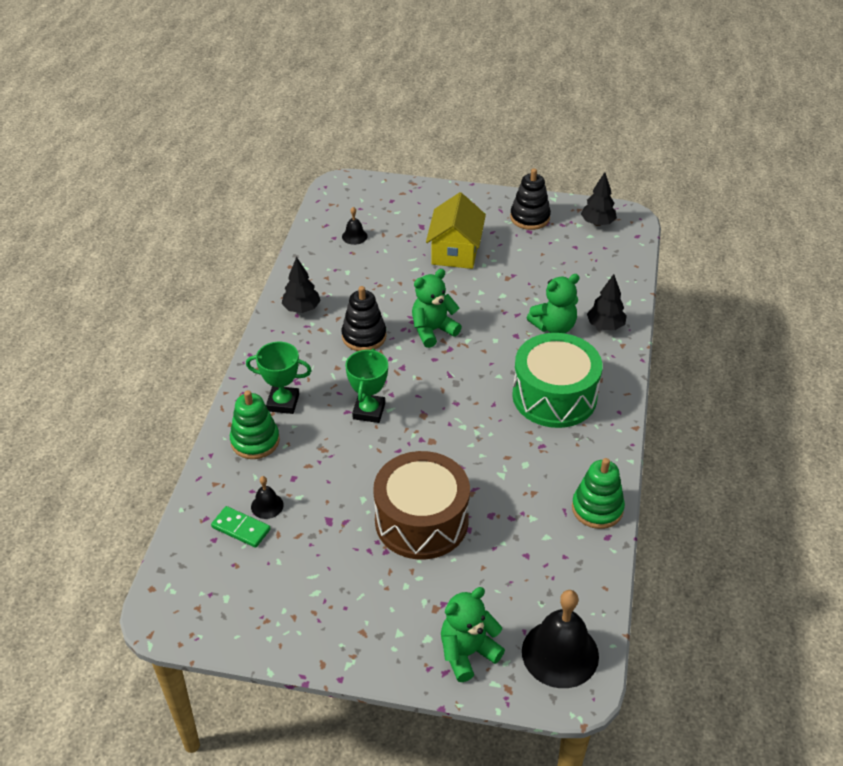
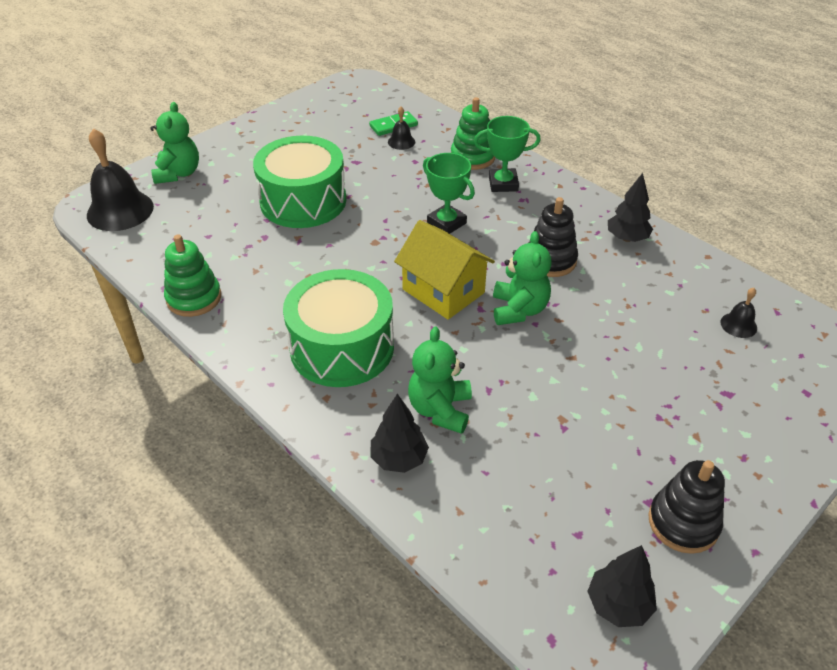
camera: 125 degrees right, 0 degrees up
(283, 403) = (503, 184): green trophy -> green trophy turned 45 degrees clockwise
(421, 521) = (303, 201): brown drum -> green drum
(455, 251) = (650, 398): yellow house -> yellow house (443, 291)

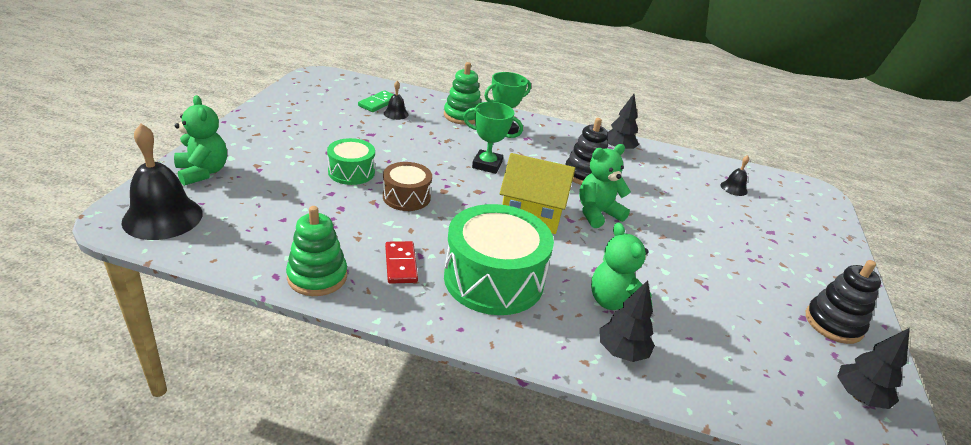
camera: 35 degrees left, 10 degrees down
(270, 307) = (400, 264): none -> red domino
(303, 201) = (351, 172): green drum -> green drum, size x0.55
(332, 240) = (406, 197): none -> brown drum
(519, 310) = (597, 213): green teddy bear -> green teddy bear turned 90 degrees counterclockwise

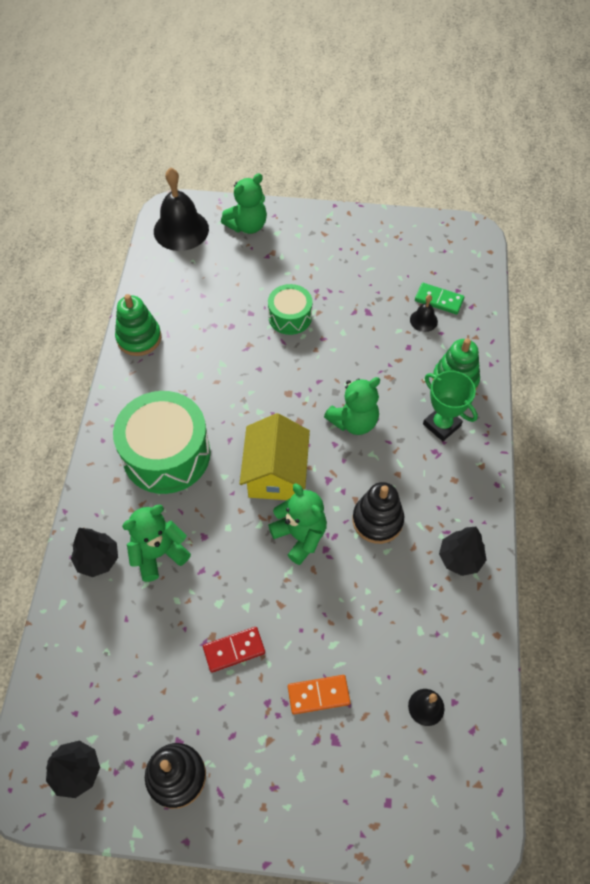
camera: 85 degrees right, 25 degrees up
(400, 264) = (168, 385): red domino -> red domino (234, 650)
(406, 197) = (265, 367): brown drum -> none
(487, 165) = (354, 421): green trophy -> green teddy bear
(738, 232) = (318, 695): none -> orange domino

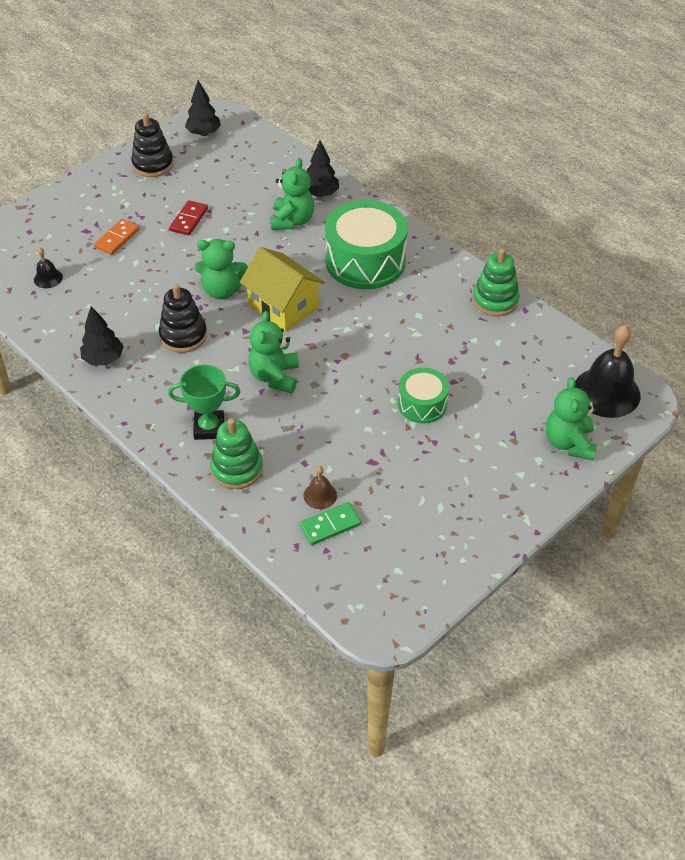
camera: 130 degrees right, 10 degrees down
(423, 320) = (320, 495): black bell -> brown bell

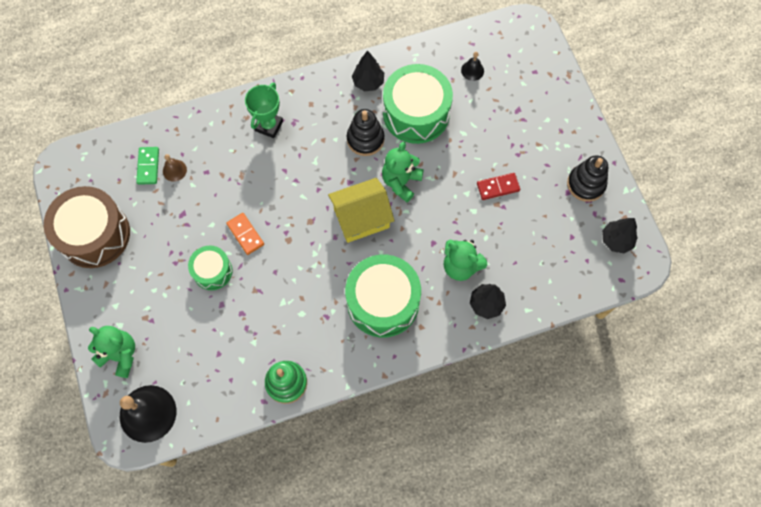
camera: 115 degrees right, 20 degrees up
(117, 238) = (498, 128): orange domino -> orange domino (245, 234)
(128, 305) = (416, 113): none -> green drum
(189, 220) = (498, 187): red domino -> red domino turned 60 degrees counterclockwise
(237, 469) = (225, 130): green stacking toy -> none
(275, 377) = (293, 184): green teddy bear -> none
(452, 537) = (94, 234): none -> brown drum

